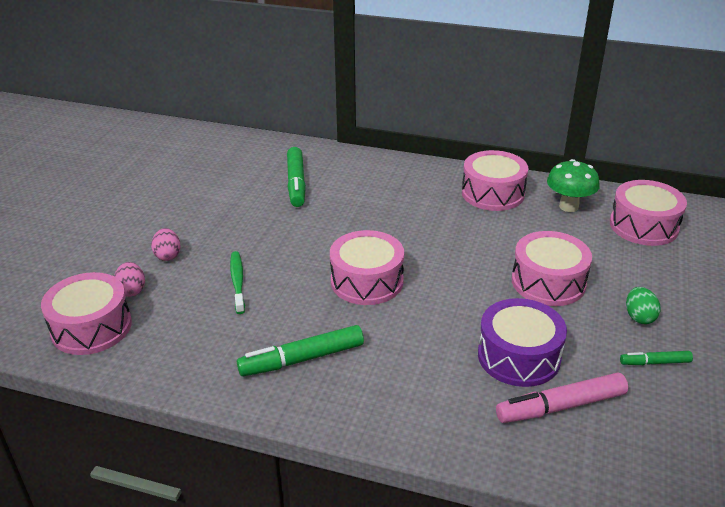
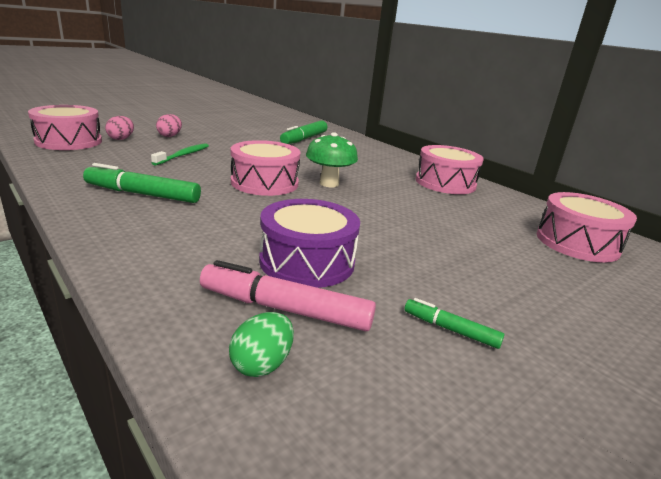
camera: 30 degrees right, 10 degrees down
(548, 282) = (416, 235): pink drum -> none
(568, 206) = (508, 209): green mushroom -> green mushroom (329, 183)
(639, 317) = (482, 291): green egg -> green egg (262, 364)

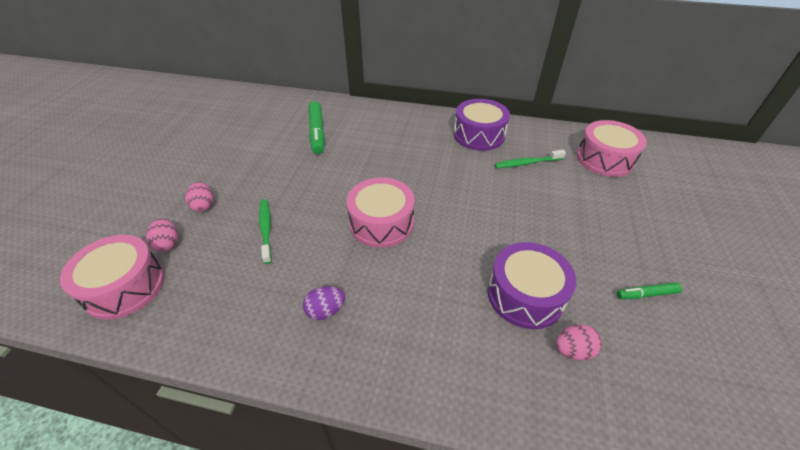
camera: 35 degrees left, 20 degrees up
(143, 194) = (326, 311): green marker -> purple egg
(262, 364) = (621, 403): green egg -> none
(285, 309) = (573, 350): pink marker -> pink egg
(329, 183) = (420, 190): green mushroom -> none
(445, 183) = (479, 135): pink drum -> purple drum
(467, 210) = (527, 163): none -> green toothbrush

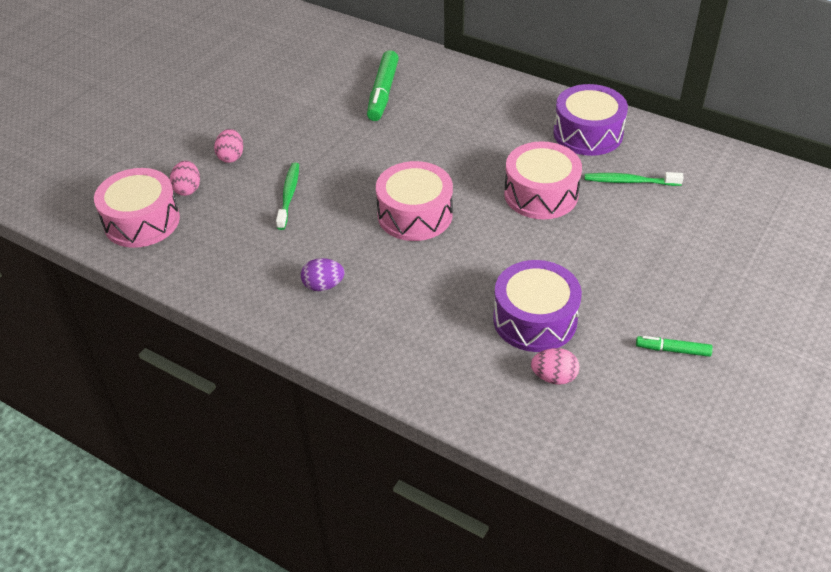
camera: 20 degrees right, 0 degrees up
(604, 159) = (739, 196): pink drum -> pink drum (541, 194)

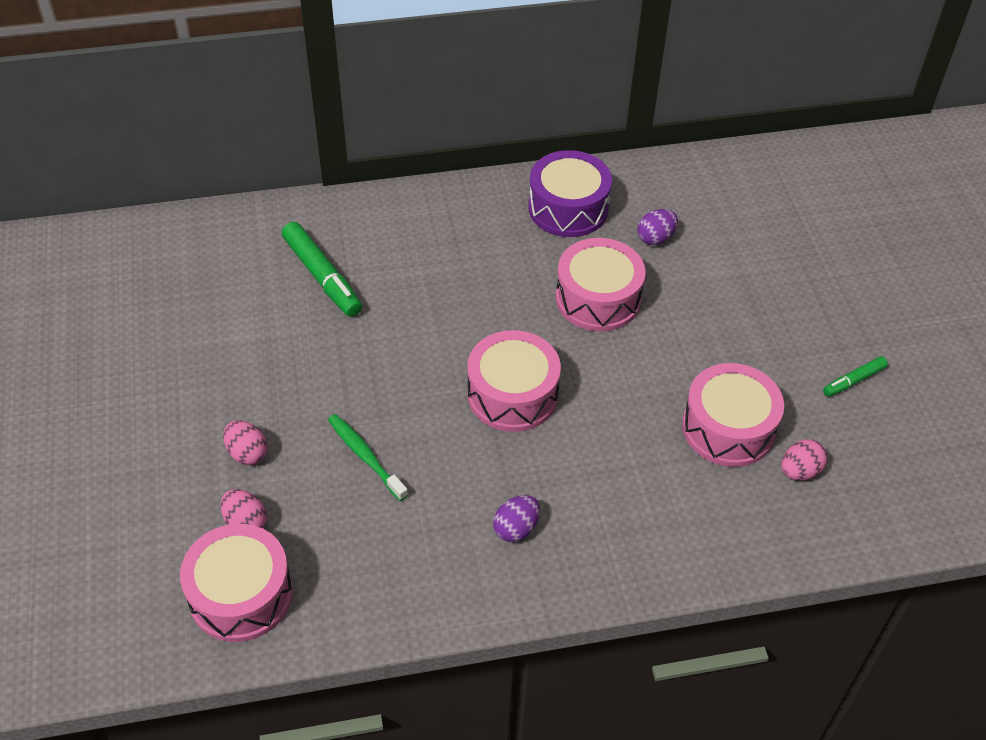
camera: 45 degrees left, 5 degrees up
(535, 319) = (728, 428): purple drum -> pink drum
(629, 181) = (655, 238): green toothbrush -> purple egg

